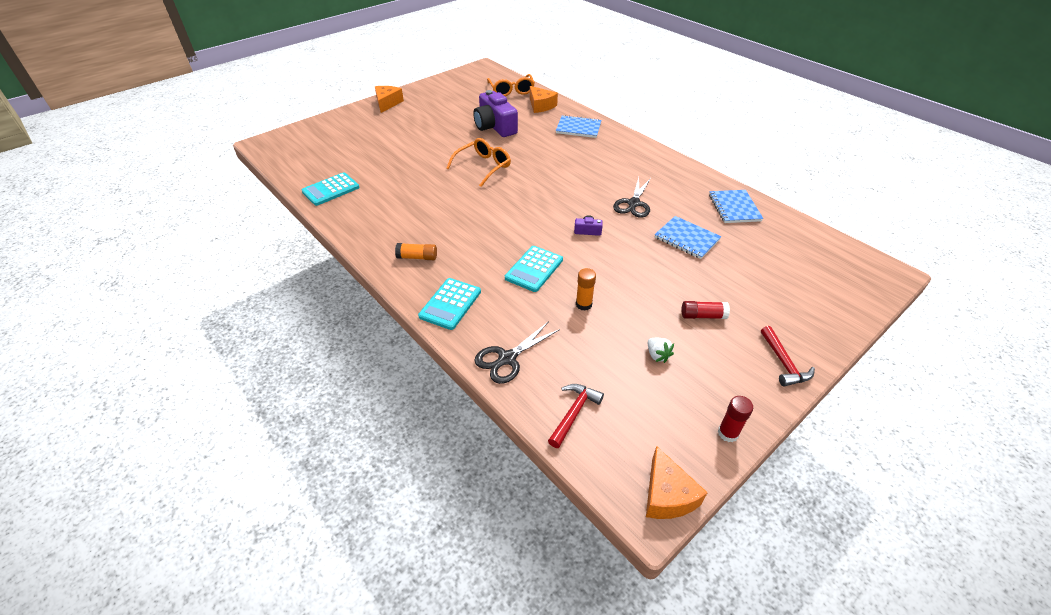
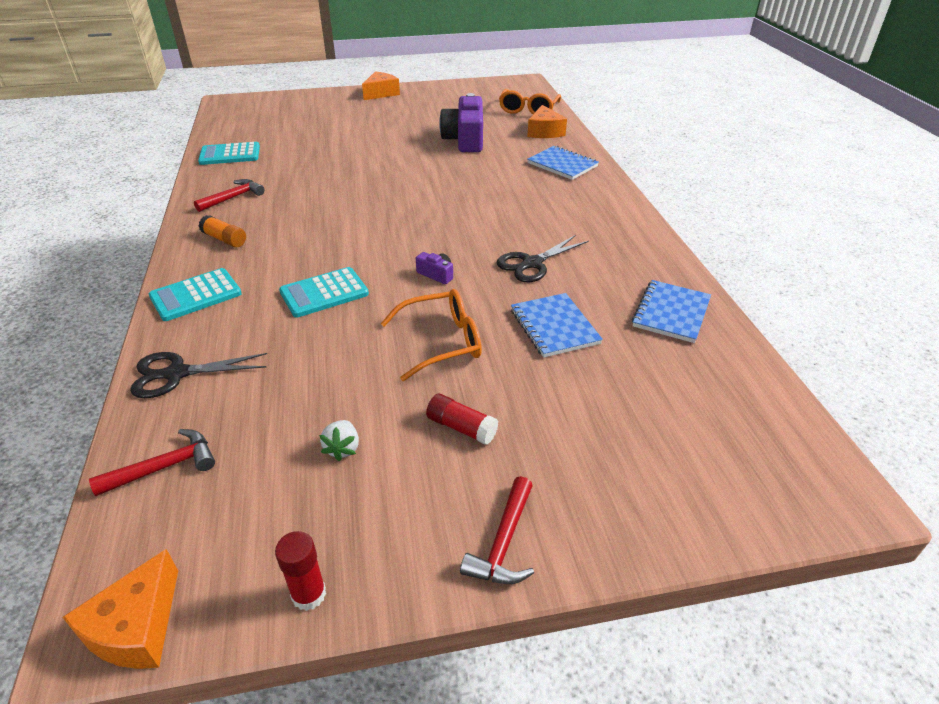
camera: 30 degrees right, 5 degrees down
(381, 223) = (233, 197): none -> red hammer
(483, 166) = (402, 174): orange glasses -> orange glasses (442, 342)
(583, 304) = (330, 352): orange glue stick -> none

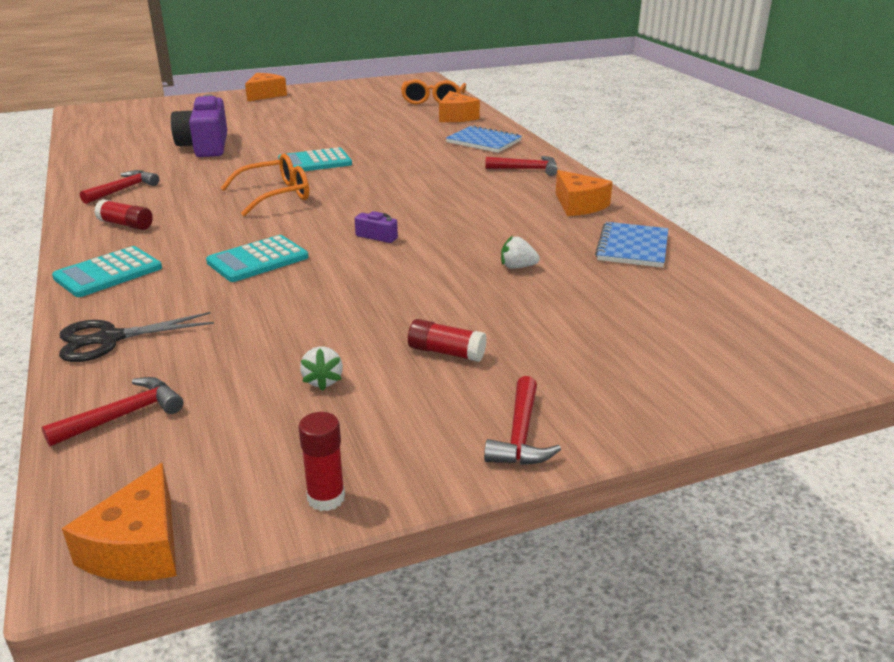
camera: 10 degrees left, 10 degrees down
(224, 239) = (126, 225): orange glue stick -> red glue stick
(230, 154) = (106, 154): turquoise calculator -> turquoise calculator (315, 162)
(442, 342) = (403, 288): orange glasses -> orange glasses (276, 195)
(465, 139) = (372, 127): purple camera -> purple camera (205, 146)
(532, 263) = (478, 220): black scissors -> none
(554, 327) = (517, 267): blue notebook -> white strawberry
(594, 203) = (527, 169): none -> red hammer
(632, 253) = (579, 205): none -> orange cheese

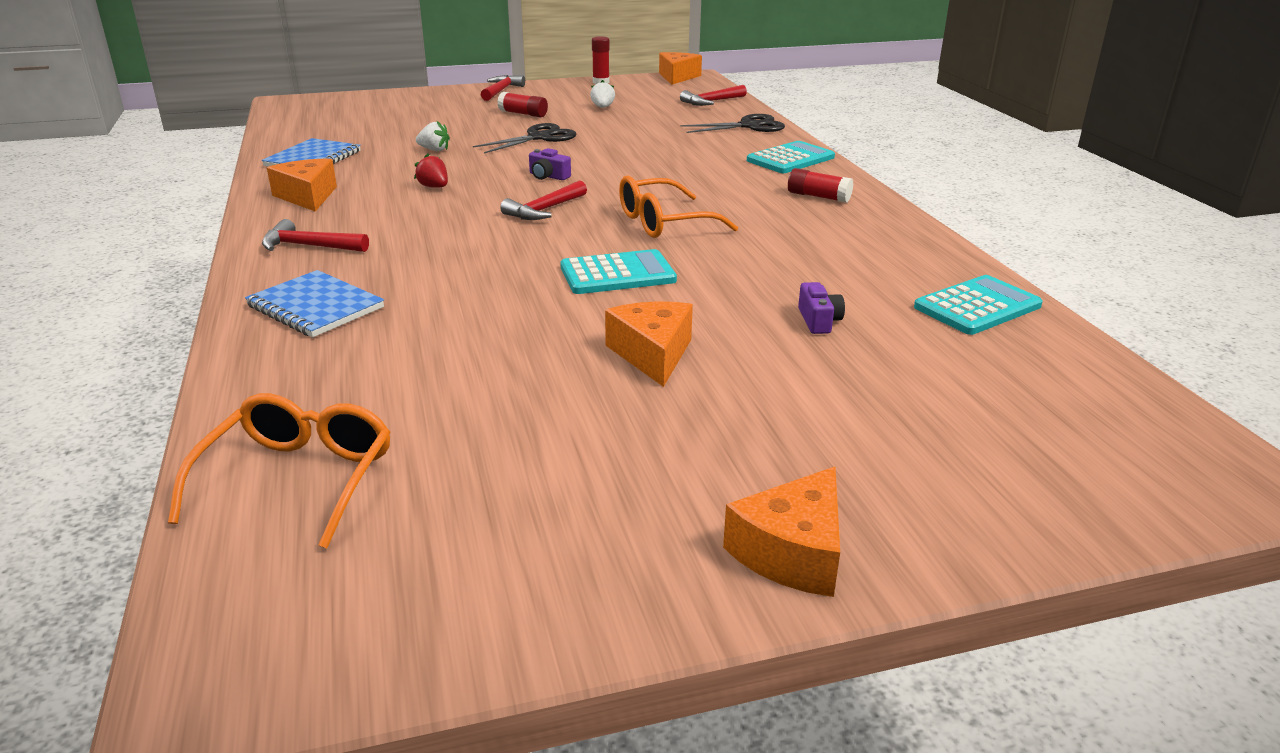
camera: 175 degrees left, 0 degrees up
(123, 189) = (869, 239): red hammer -> red hammer (544, 210)
(205, 146) = (818, 320): purple camera -> purple camera, size x0.42
(258, 260) = (662, 163): turquoise calculator -> turquoise calculator (977, 306)
(404, 296) = (539, 137): none -> black scissors
(456, 117) = (300, 391): orange cheese -> orange cheese (652, 354)
(479, 219) = (434, 187): none -> red strawberry

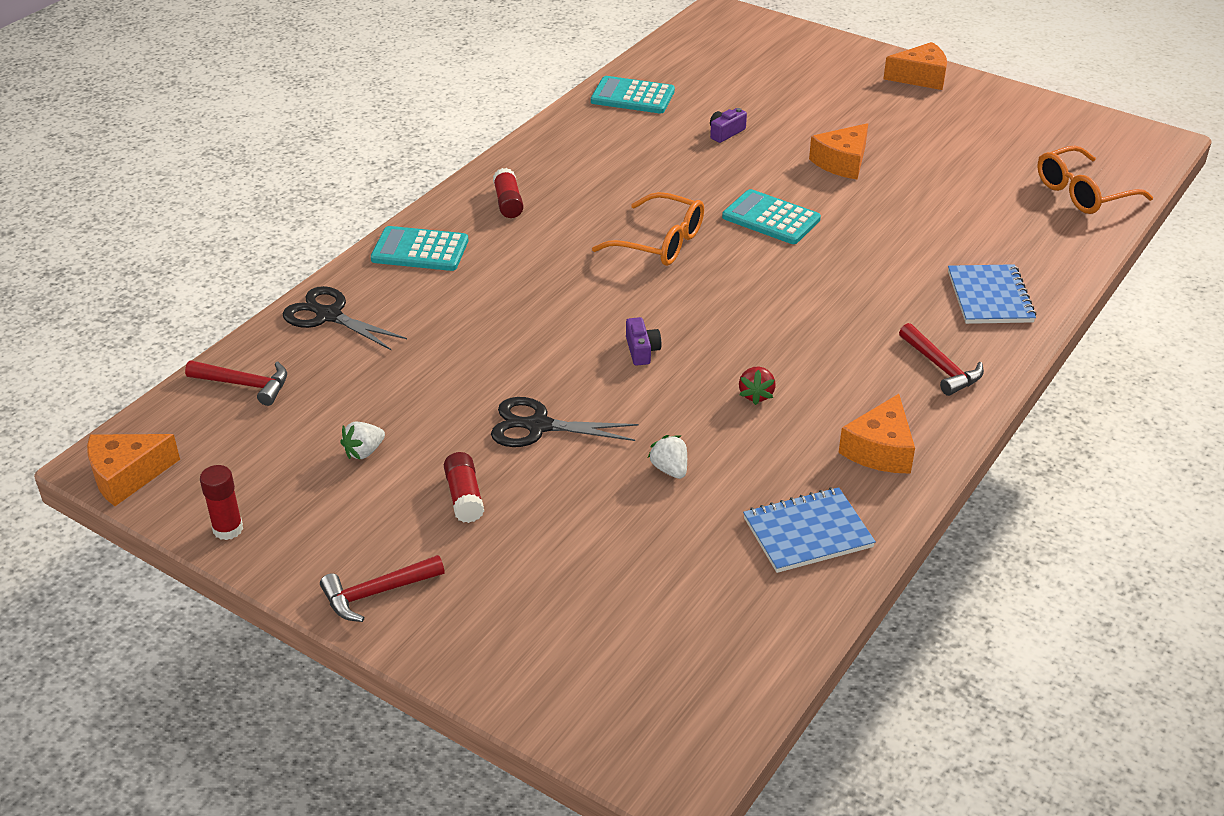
camera: 130 degrees left, 10 degrees up
(544, 210) = (716, 306): red hammer -> none

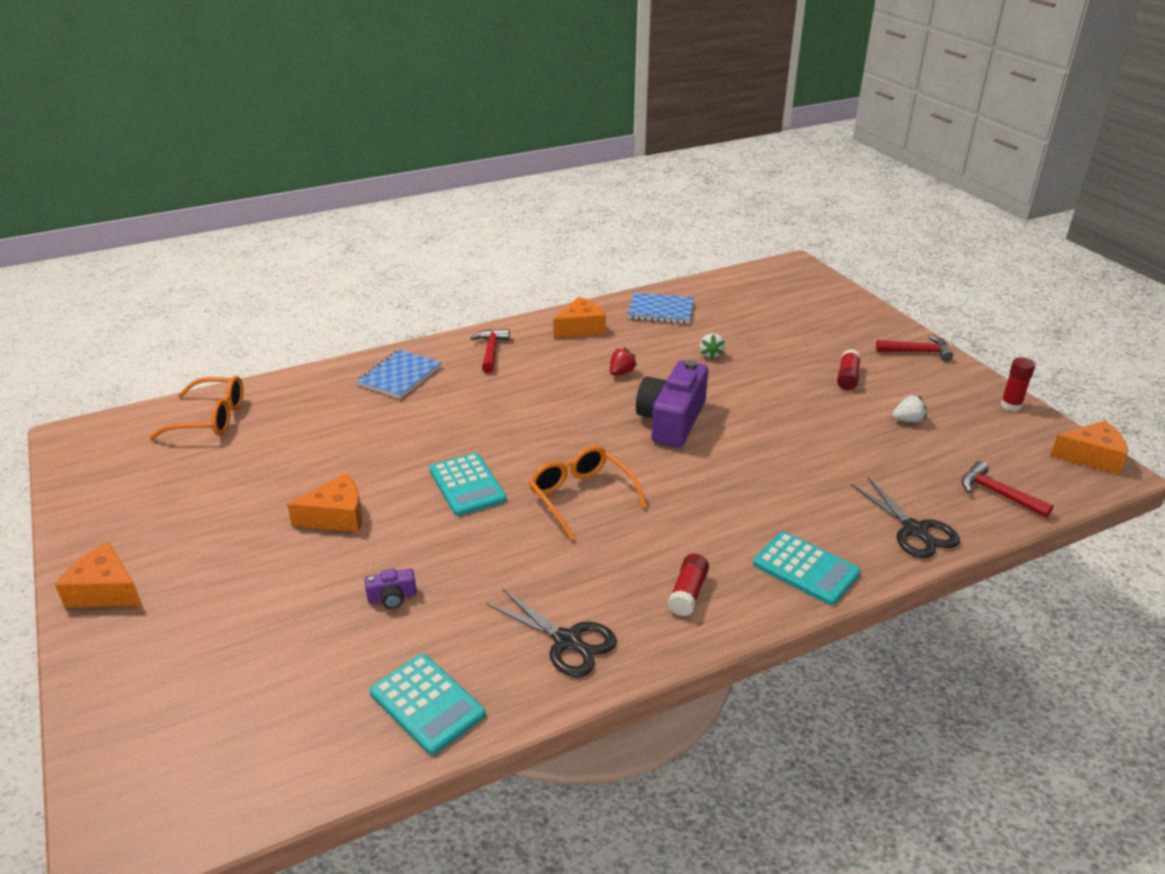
camera: 150 degrees left, 5 degrees down
(539, 426) = (778, 399): black scissors -> black scissors (567, 641)
(642, 350) = (671, 420): purple camera -> purple camera, size x2.36

